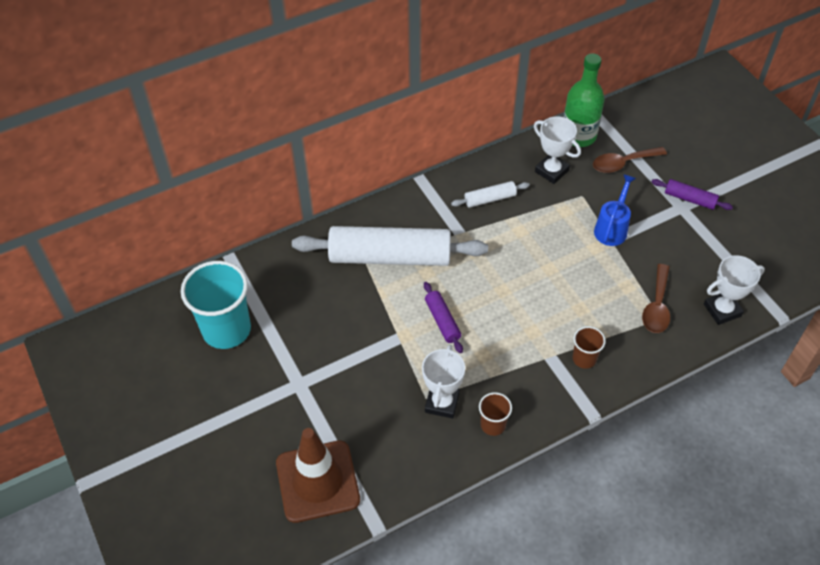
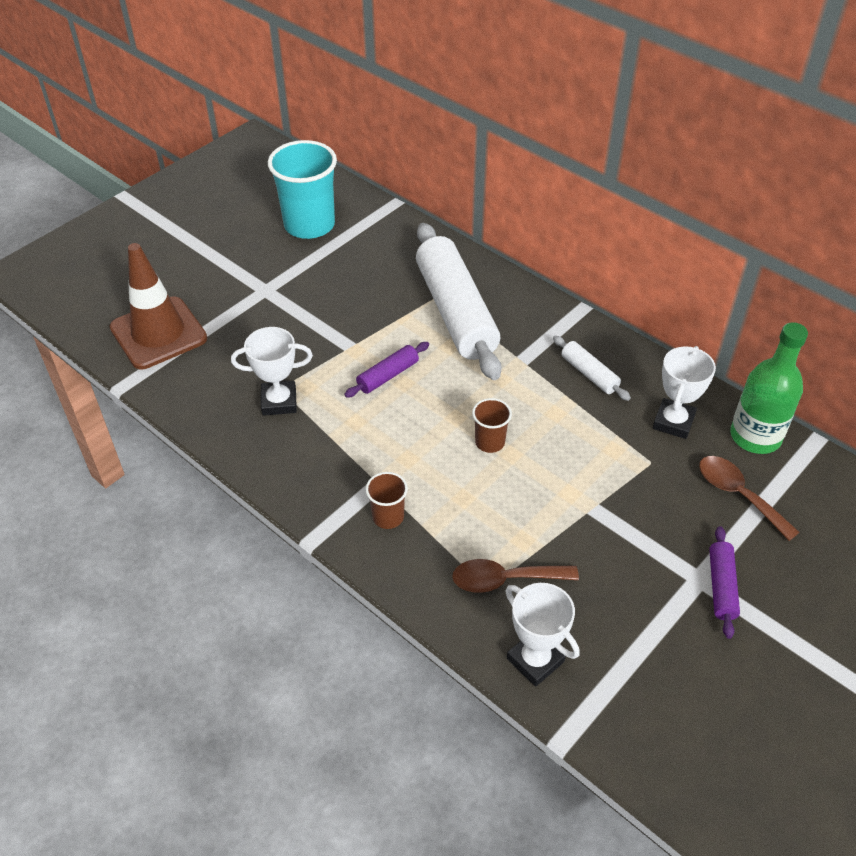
camera: 70 degrees right, 5 degrees down
(493, 425) = (265, 451): brown cup -> brown cup (490, 442)
(612, 228) = (613, 505): blue watering can -> none

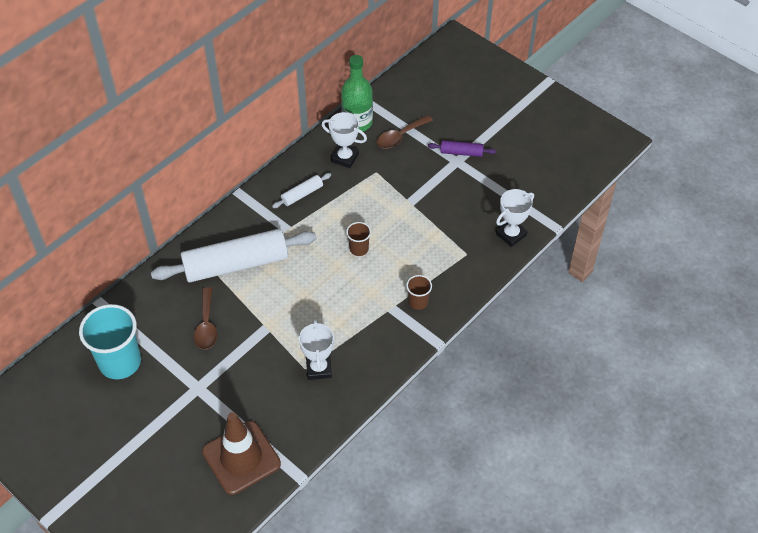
camera: 90 degrees left, 5 degrees up
(388, 376) = (297, 304): purple rolling pin -> none
(504, 579) = (461, 245): brown spoon -> brown spoon (206, 325)

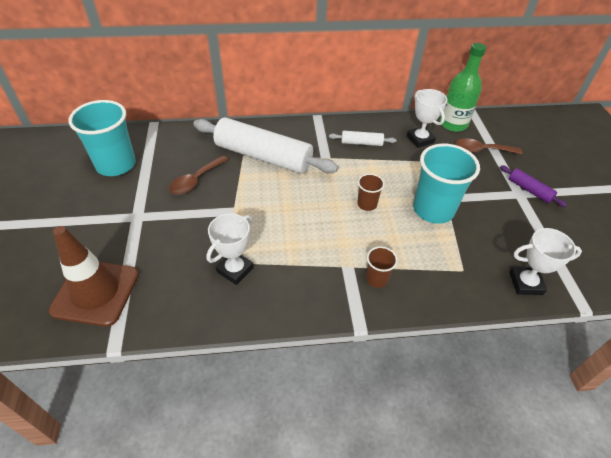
camera: 40 degrees right, 5 degrees down
(409, 219) = (433, 209): none -> turquoise cup

